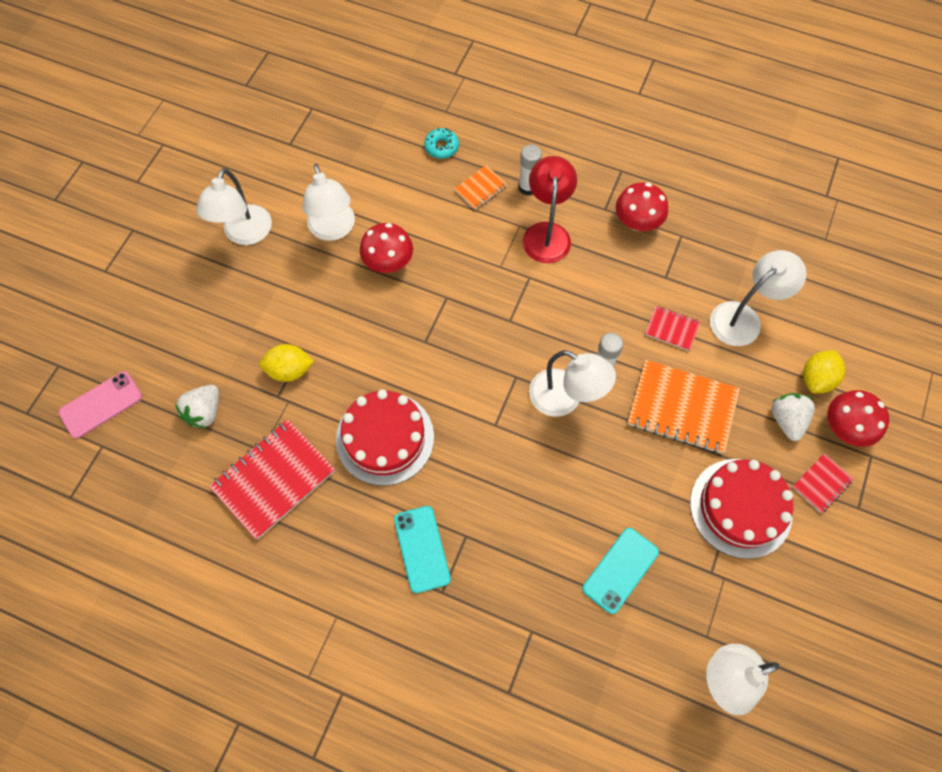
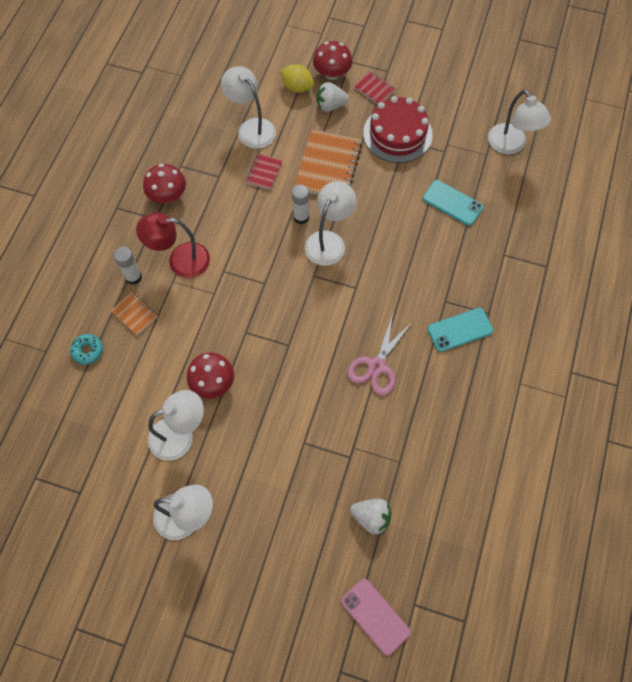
camera: 95 degrees left, 0 degrees up
(274, 479) = (423, 447): red notebook -> none
(289, 370) = (325, 451): yellow lemon -> none
(385, 438) = (376, 366): red cake -> pink scissors

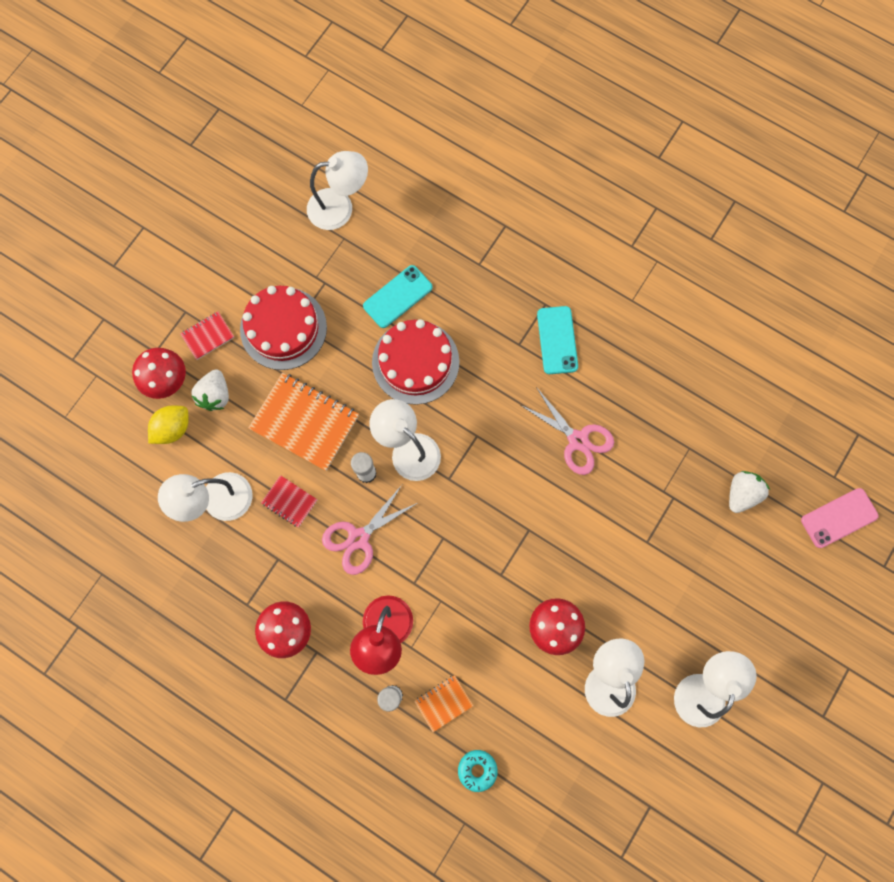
camera: 75 degrees left, 10 degrees up
(248, 224) = (358, 538): none -> pink scissors
(402, 229) = (415, 362): none -> red cake

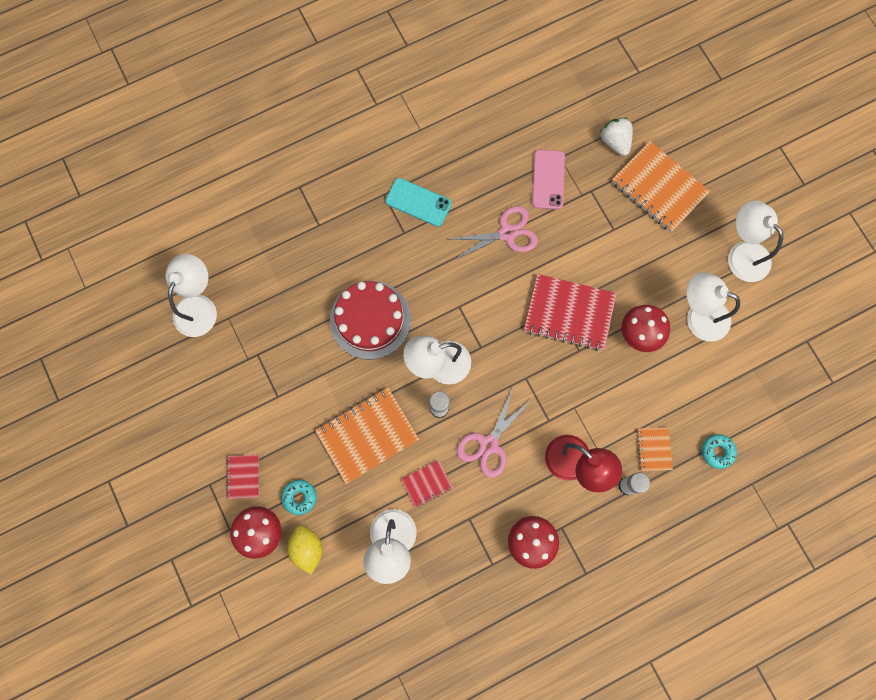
camera: 60 degrees left, 0 degrees up
(215, 395) = (299, 497): white strawberry -> turquoise donut
(283, 328) = (276, 409): red cake -> none
(358, 538) = (488, 444): pink scissors -> pink scissors turned 45 degrees clockwise
(397, 296) = (306, 303): turquoise phone -> none
(533, 545) = (569, 313): none -> red notebook
(720, 564) = (659, 188): none -> orange notebook
(839, 518) = (670, 87): pink phone -> pink phone (548, 179)

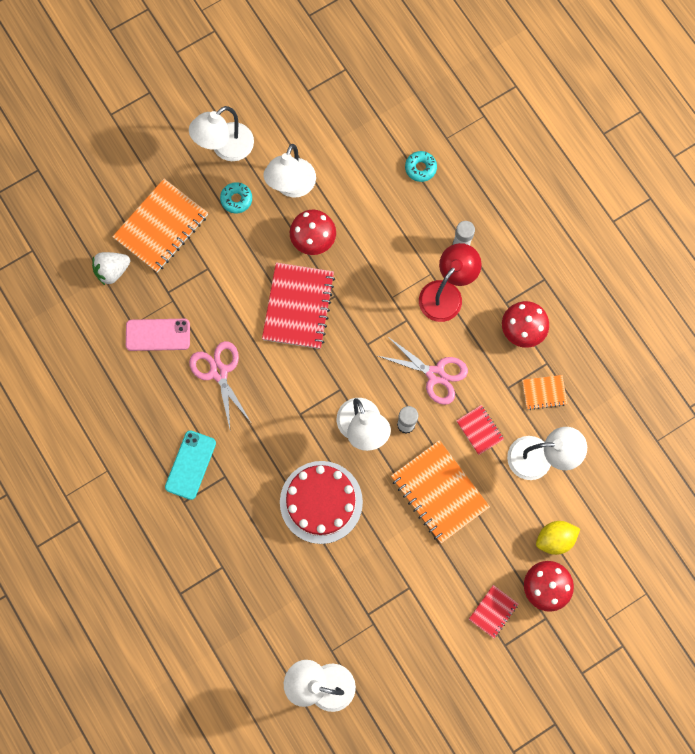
camera: 95 degrees left, 0 degrees up
(243, 476) = (493, 611): red notebook -> red notebook turned 45 degrees counterclockwise
(299, 497) = (507, 552): turquoise donut -> turquoise donut (236, 199)
(654, 449) = (424, 223): orange notebook -> orange notebook (544, 392)

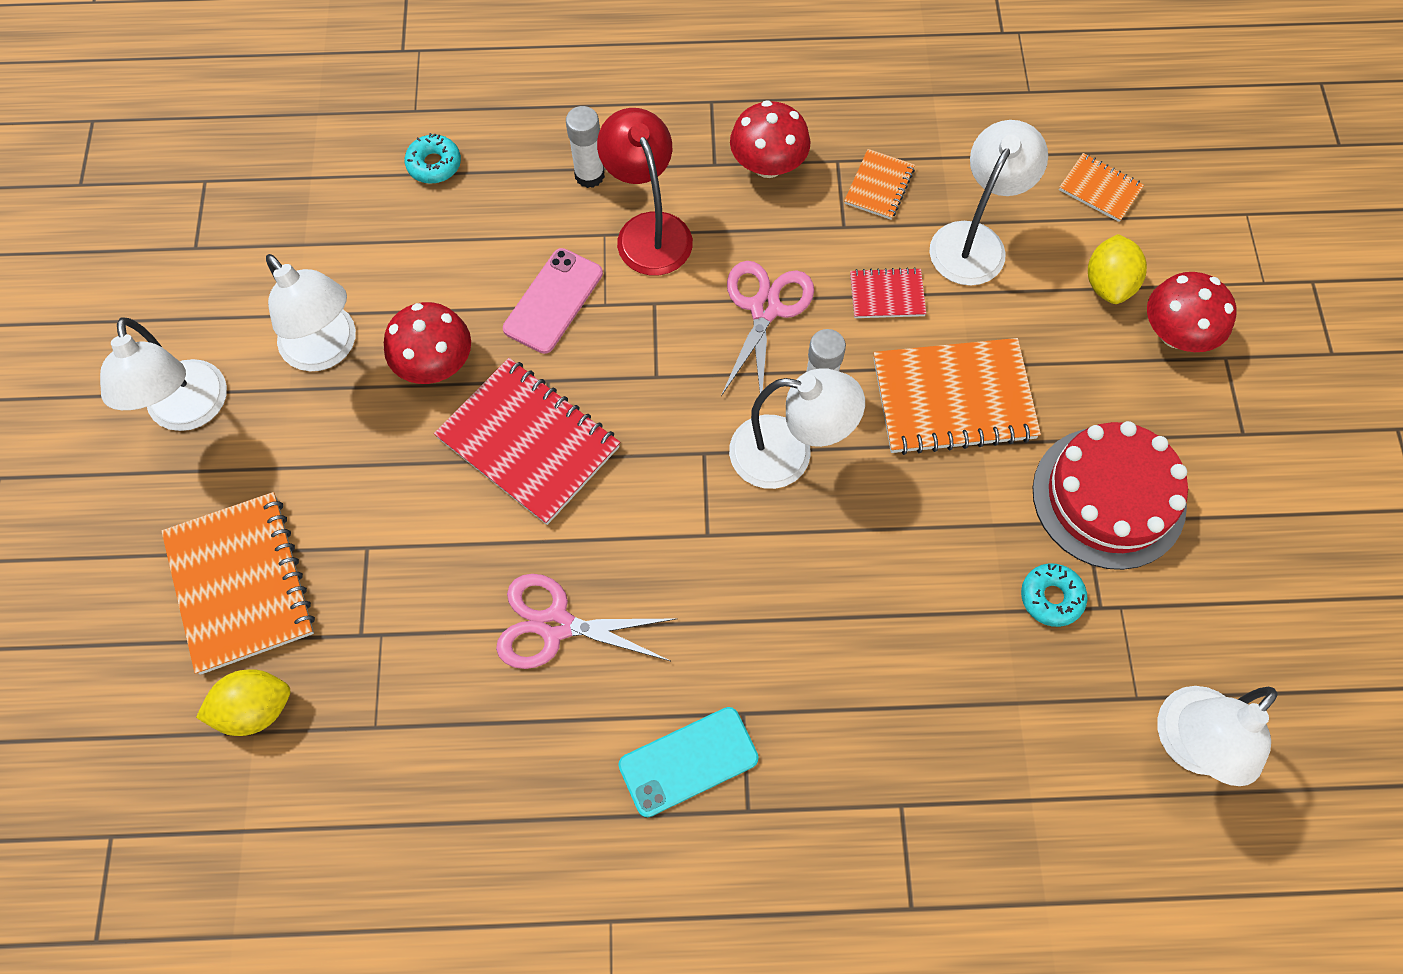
camera: 60 degrees left, 10 degrees down
(112, 271) = (255, 709): white strawberry -> yellow lemon
(158, 335) = (423, 692): pink phone -> pink phone (553, 301)
(190, 465) = (688, 761): turquoise phone -> turquoise phone turned 75 degrees counterclockwise
(236, 199) = (285, 441): turquoise donut -> turquoise donut (1051, 597)
(321, 502) = (874, 580): red cake -> red cake (1108, 497)
(435, 375) = (765, 308): pink scissors -> pink scissors turned 45 degrees counterclockwise
(493, 611) = (1182, 422): red notebook -> none
(613, 508) = (1100, 189): none -> orange notebook

